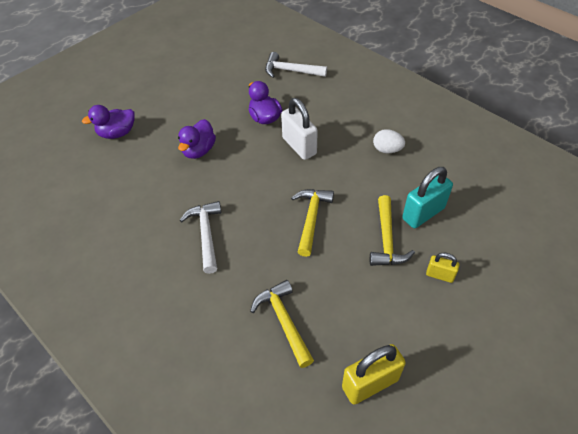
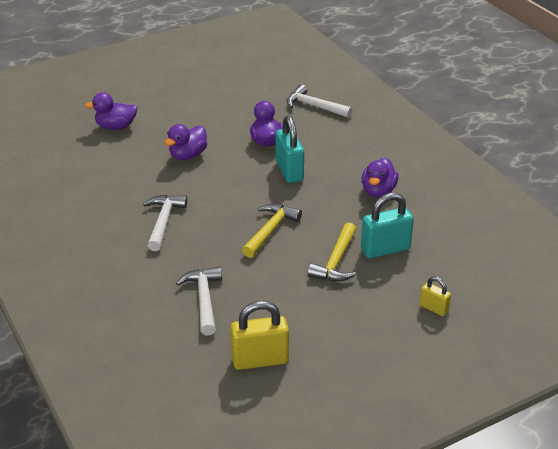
camera: 15 degrees right, 15 degrees down
(284, 321) = (204, 299): yellow hammer -> white hammer
(299, 146) = (289, 171): white padlock -> turquoise padlock
(387, 150) = (378, 191): white egg -> purple duck
(439, 275) = (373, 299): yellow padlock -> yellow padlock (433, 308)

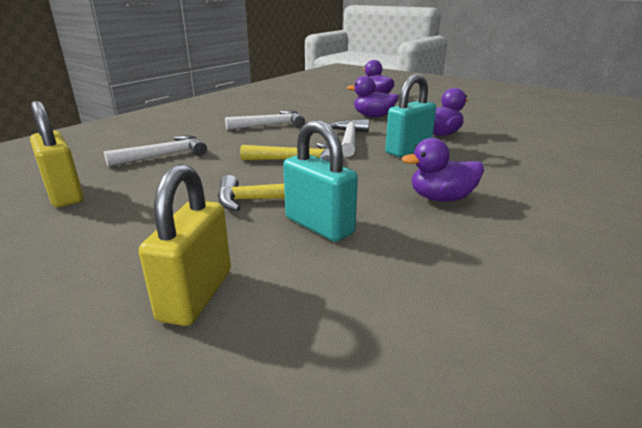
camera: 65 degrees right, 10 degrees down
(314, 106) = (541, 140): white hammer -> white hammer (349, 140)
(433, 308) = (196, 295): yellow padlock -> yellow padlock, size x1.82

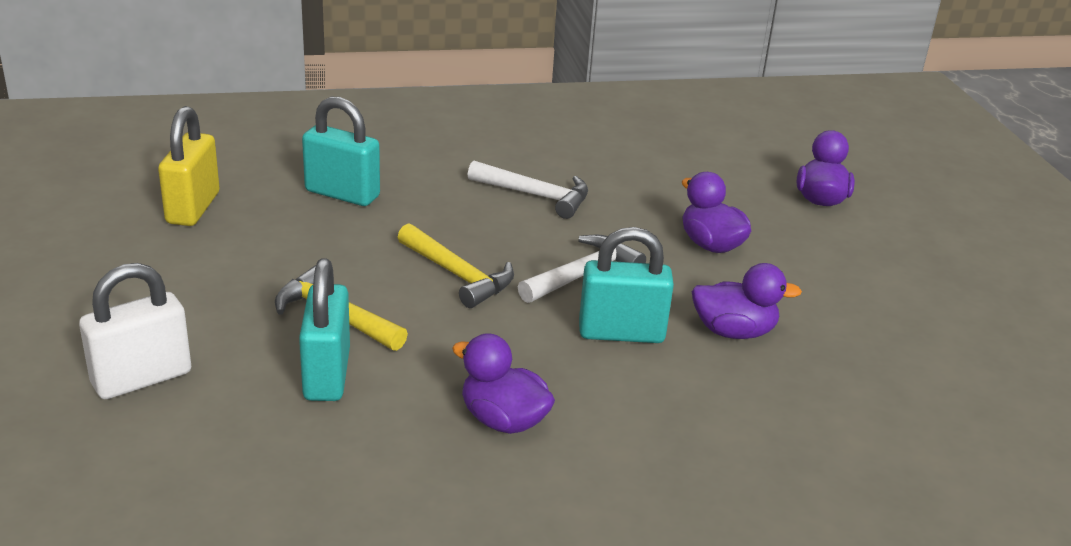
camera: 40 degrees right, 5 degrees up
(164, 155) = (342, 194): white hammer -> turquoise padlock
(196, 295) = (141, 378): yellow padlock -> white padlock

